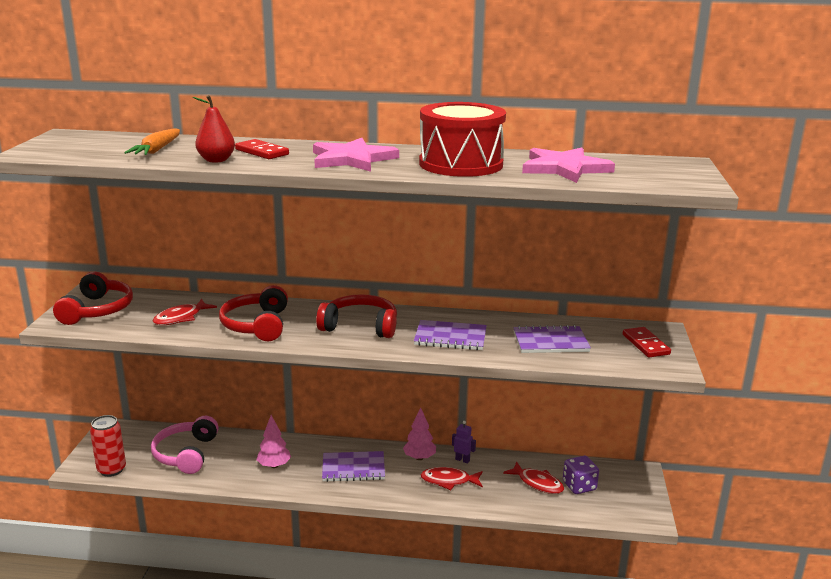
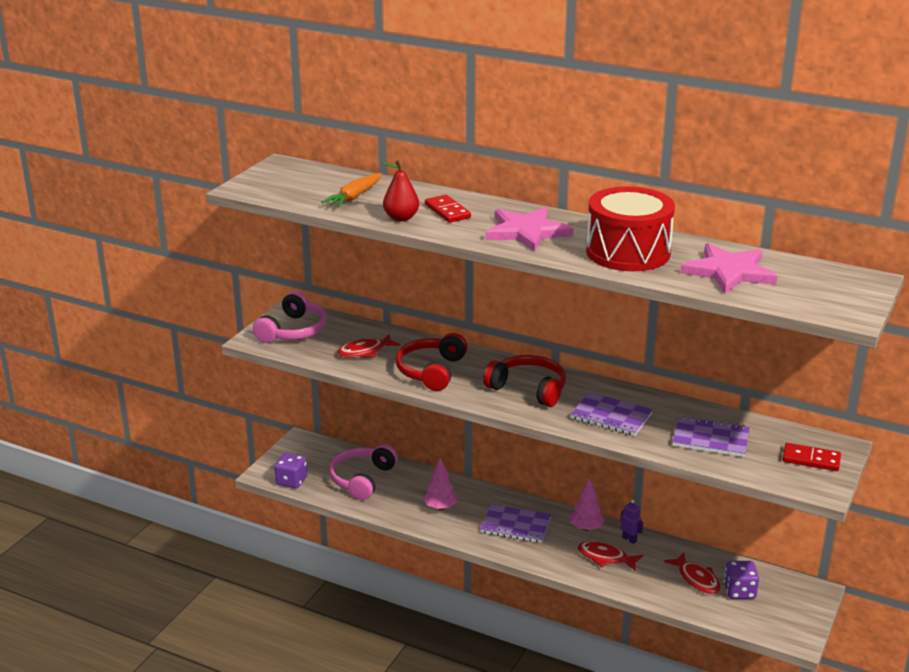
camera: 20 degrees right, 5 degrees up
(97, 310) = (293, 331): red headphones -> pink headphones
(111, 469) = (291, 481): red can -> purple dice
(646, 344) = (811, 459): red domino -> red domino turned 75 degrees counterclockwise

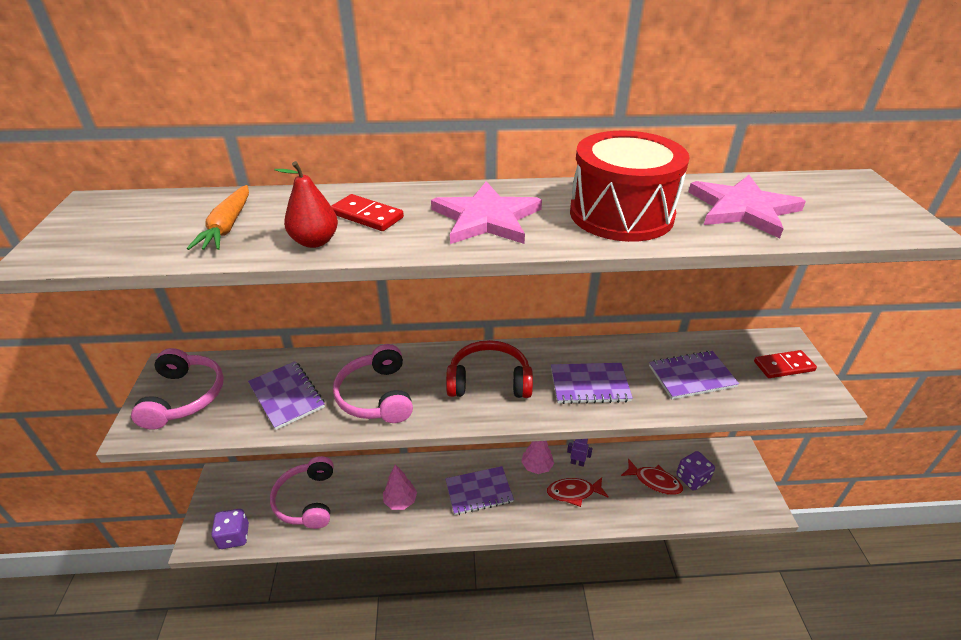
camera: 30 degrees left, 10 degrees up
(365, 351) = (286, 396): red fish -> purple notebook
(431, 371) = (376, 396): red headphones -> pink headphones

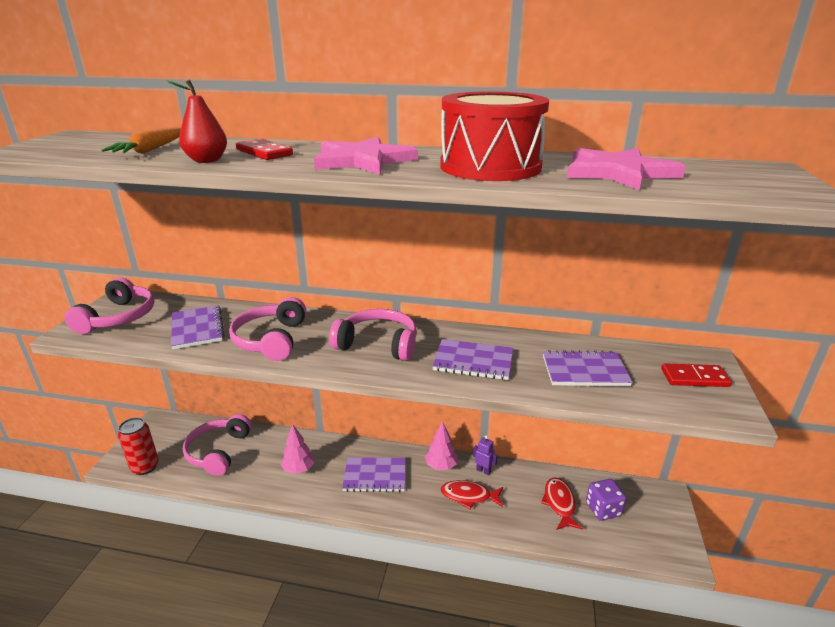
camera: 15 degrees right, 10 degrees down
(234, 536) = (145, 467): purple dice -> red can
(489, 381) = (378, 344): red headphones -> pink headphones
(654, 481) = (559, 503): red fish -> red fish turned 135 degrees counterclockwise

